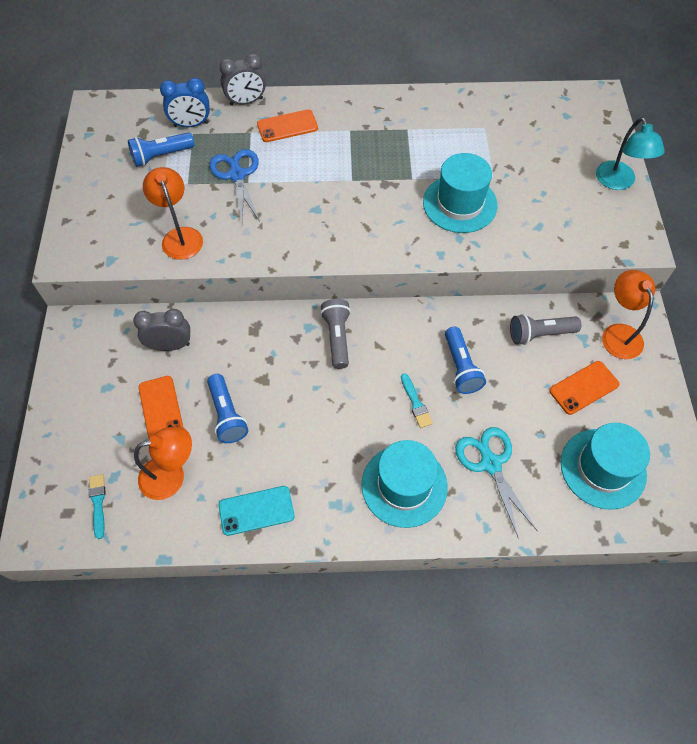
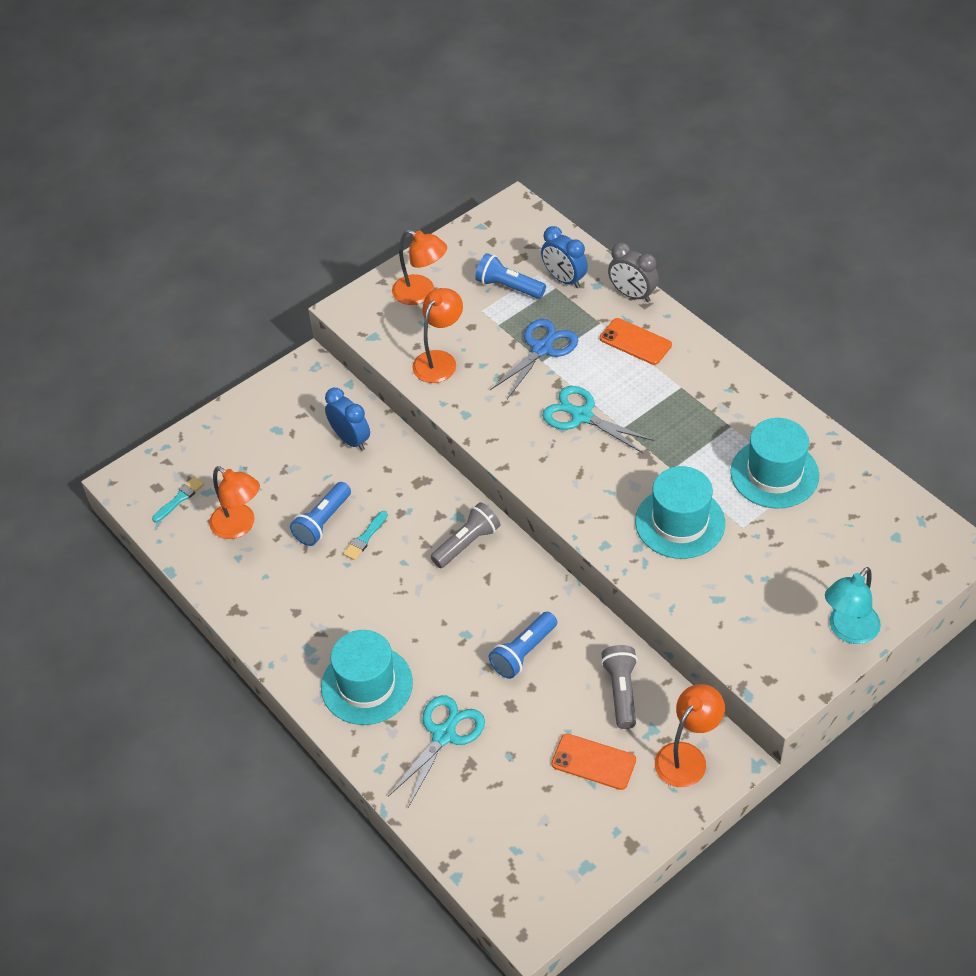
camera: 55 degrees right, 10 degrees down
(105, 206) = (421, 293): none -> orange lamp
(161, 408) = (290, 476): orange phone -> none
(170, 345) = (351, 439): grey clock -> blue clock
(256, 510) = (257, 600): turquoise phone -> none
(319, 193) = (582, 416): none -> turquoise scissors
(415, 403) = (454, 642): turquoise brush -> turquoise brush (365, 538)
(540, 334) = (621, 692): grey flashlight -> grey flashlight turned 45 degrees clockwise
(603, 468) = (518, 825): turquoise hat -> turquoise hat (774, 473)

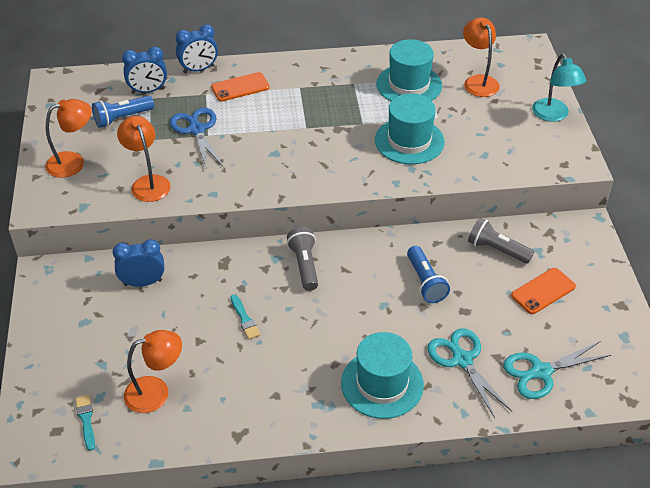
camera: 60 degrees left, 5 degrees down
(323, 522) = (205, 337): blue flashlight -> none
(582, 416) = (276, 140): turquoise scissors -> turquoise scissors (541, 372)
(632, 294) = (199, 69): grey clock -> blue clock
(687, 756) = (570, 244): orange lamp -> orange lamp (478, 81)

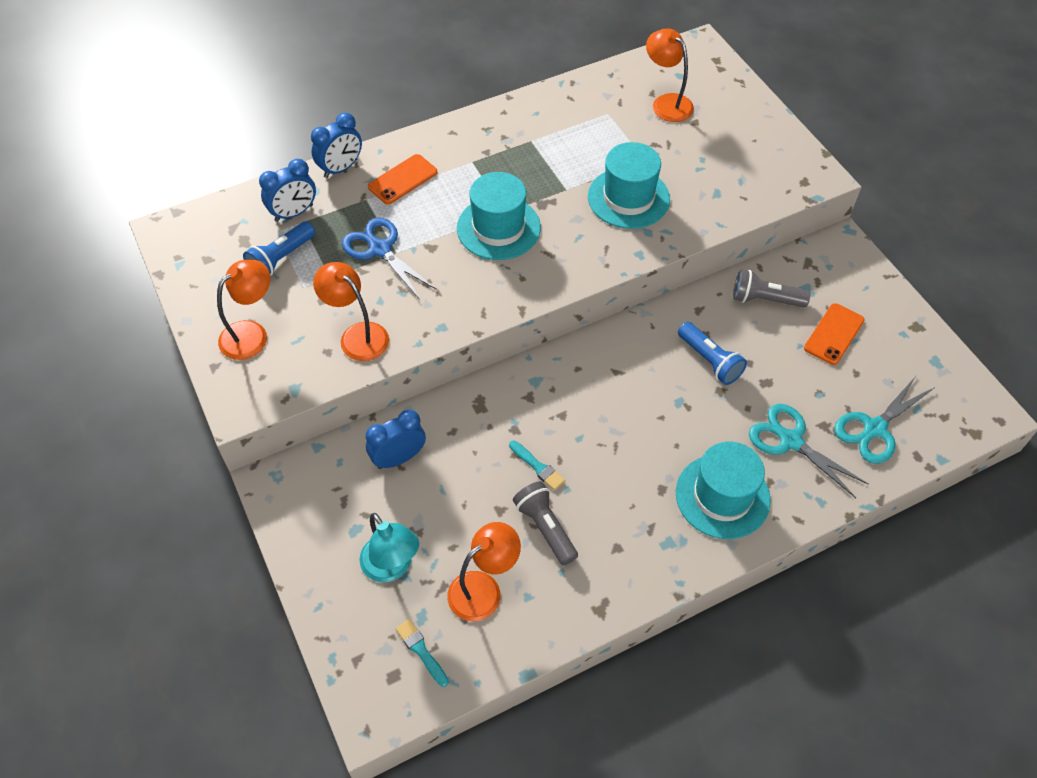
camera: 20 degrees left, 10 degrees up
(304, 265) = (571, 380): grey flashlight -> grey flashlight (545, 528)
(409, 85) = (593, 126): turquoise hat -> turquoise hat (498, 228)
(553, 115) = (765, 125): turquoise lamp -> turquoise lamp (392, 567)

